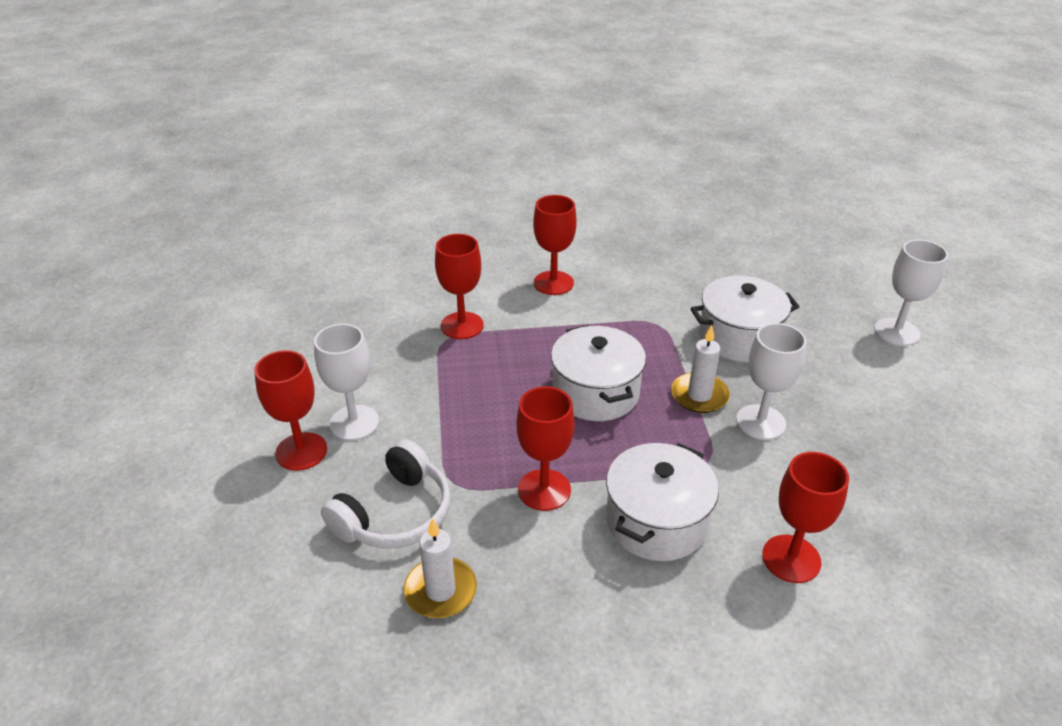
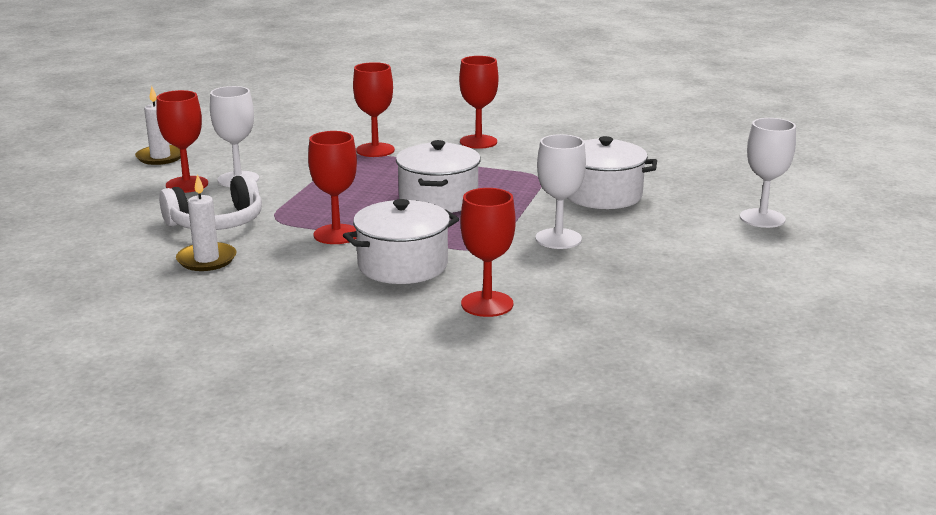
camera: 25 degrees right, 15 degrees down
(699, 395) = (524, 216): white candle -> white candle (160, 157)

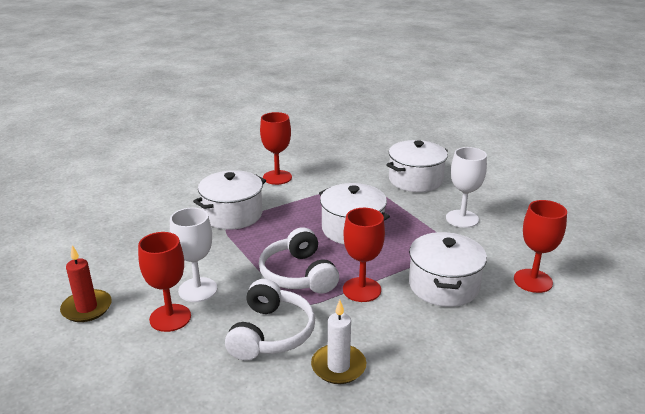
camera: 50 degrees left, 5 degrees up
(160, 157) = (87, 308): white candle -> red candle
(320, 204) = (298, 274): none -> white headphones
(375, 150) = (232, 214): red goblet -> white pot
(762, 218) = (499, 157): white goblet -> none

